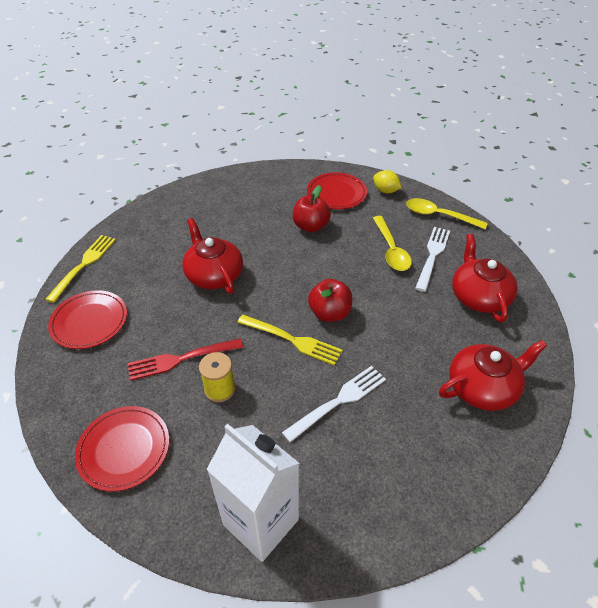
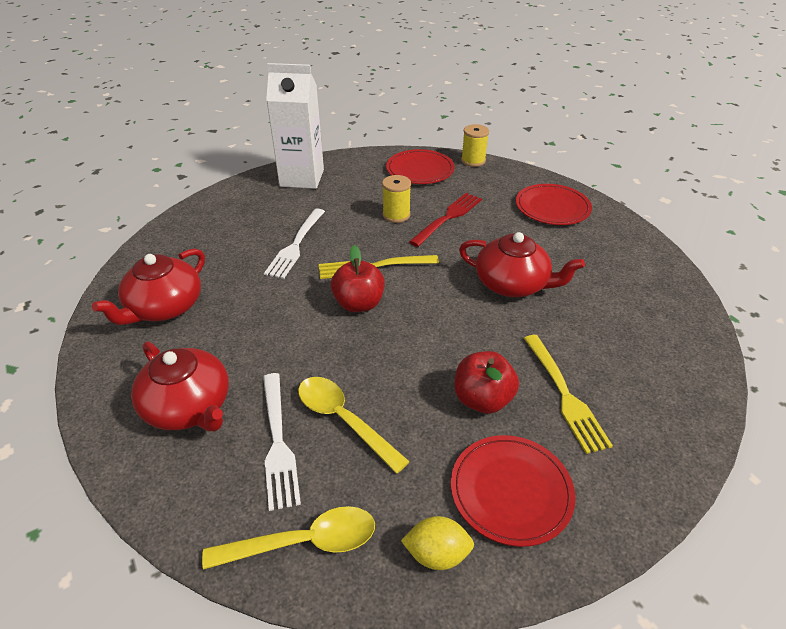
camera: 145 degrees right, 5 degrees down
(55, 429) = (473, 161): none -> yellow spool
(84, 265) = (635, 237): yellow fork -> yellow fork (564, 395)

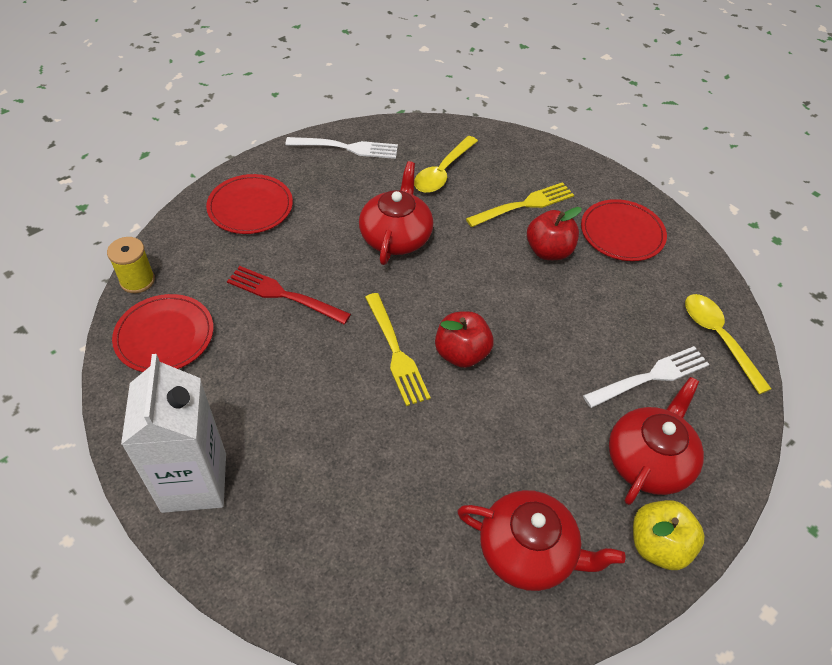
camera: 105 degrees left, 10 degrees up
(113, 386) = (658, 545): none -> yellow apple
(296, 245) = (371, 441): white fork -> white fork (347, 148)
(344, 420) = (608, 336): yellow spoon -> yellow spoon (443, 172)
(396, 215) = (285, 346): yellow spool -> none
(437, 554) = (686, 267): yellow lemon -> none

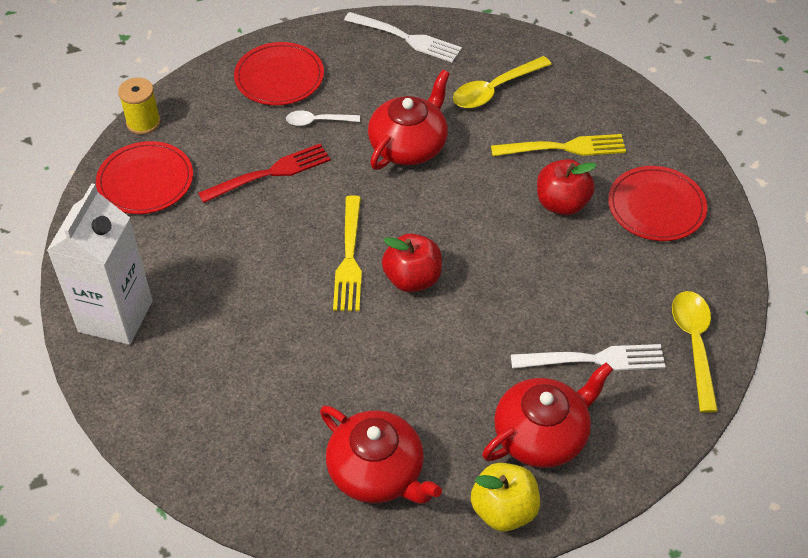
camera: 25 degrees right, 0 degrees up
(284, 295) = (270, 173): red fork -> red fork turned 105 degrees clockwise
(305, 237) = (317, 121): none -> white spoon

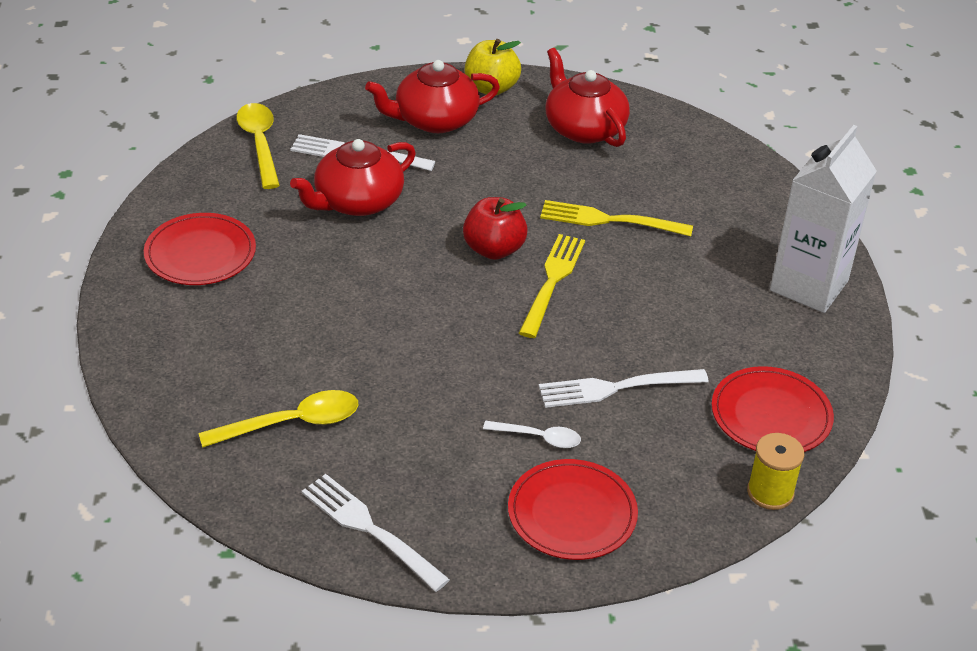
camera: 165 degrees left, 10 degrees down
(270, 173) = (616, 388): red fork -> white fork
(409, 145) = (436, 380): red teapot -> red teapot (357, 201)
(562, 203) = (298, 279): red apple -> none
(564, 148) = (255, 334): yellow fork -> yellow fork (609, 220)
(694, 345) = (260, 144): yellow spoon -> yellow spoon turned 150 degrees clockwise

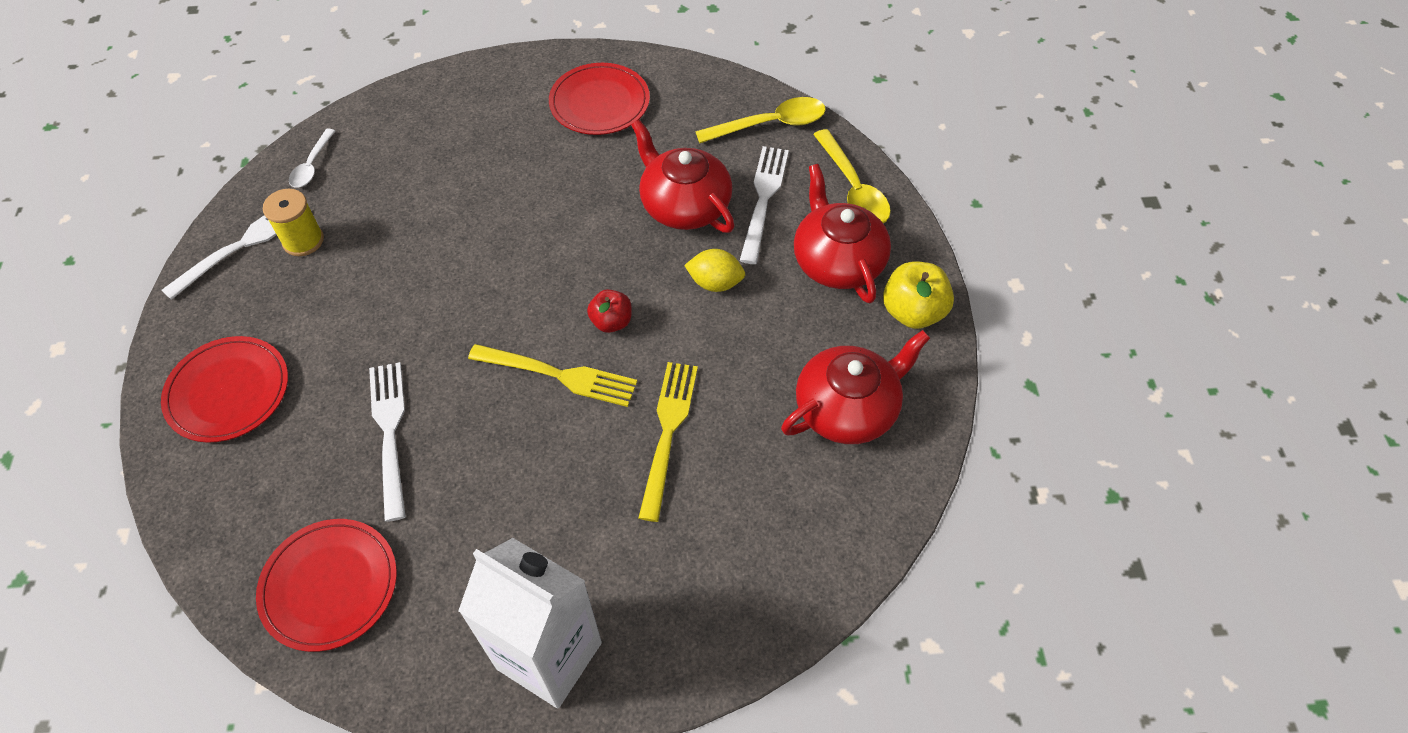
camera: 90 degrees right, 15 degrees up
(291, 423) = (375, 184): yellow spoon -> yellow spoon (853, 188)
(453, 187) = (715, 283): none -> yellow lemon
(494, 249) = (611, 322): red apple -> red apple, size x0.64
(538, 437) = (330, 364): white spoon -> white spoon (312, 165)
(770, 492) = (217, 574): yellow spool -> yellow spool (303, 240)

